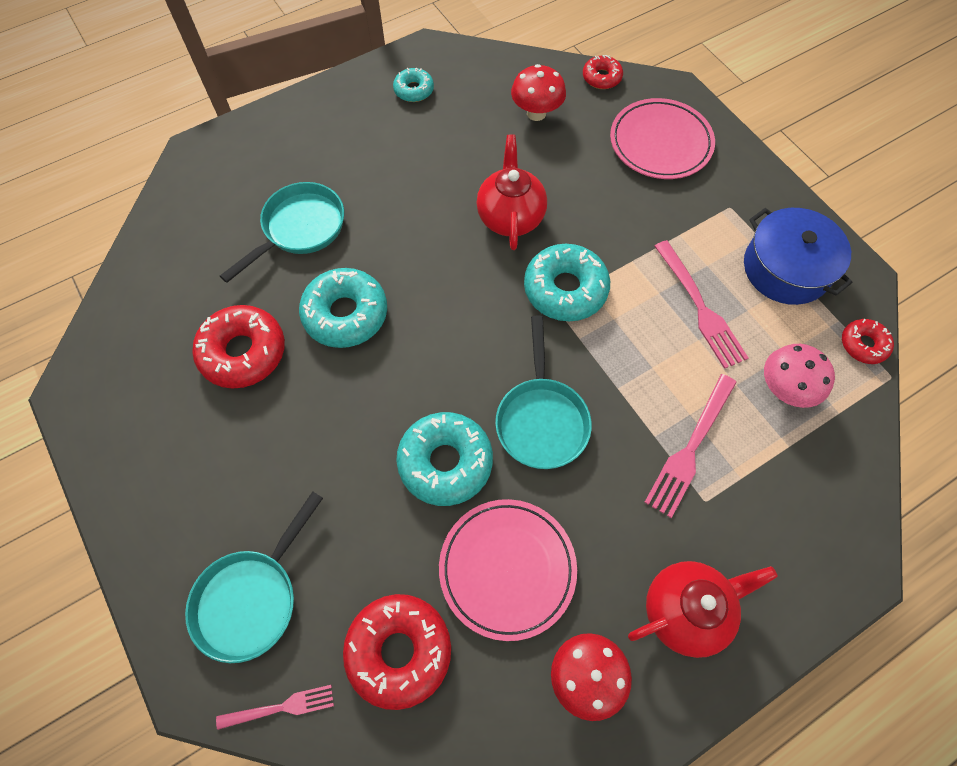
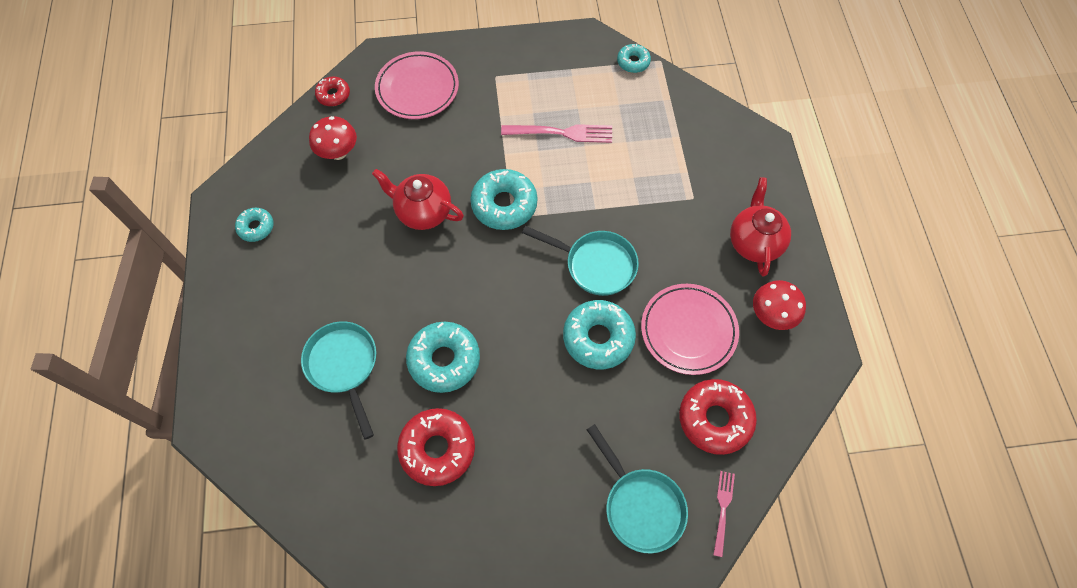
camera: 65 degrees left, 0 degrees up
(690, 448) = (656, 188): pink fork -> none
(784, 389) = (642, 118): pink mushroom -> none
(786, 268) = (559, 71): blue pot -> none
(863, 345) = (633, 62): red donut -> turquoise donut

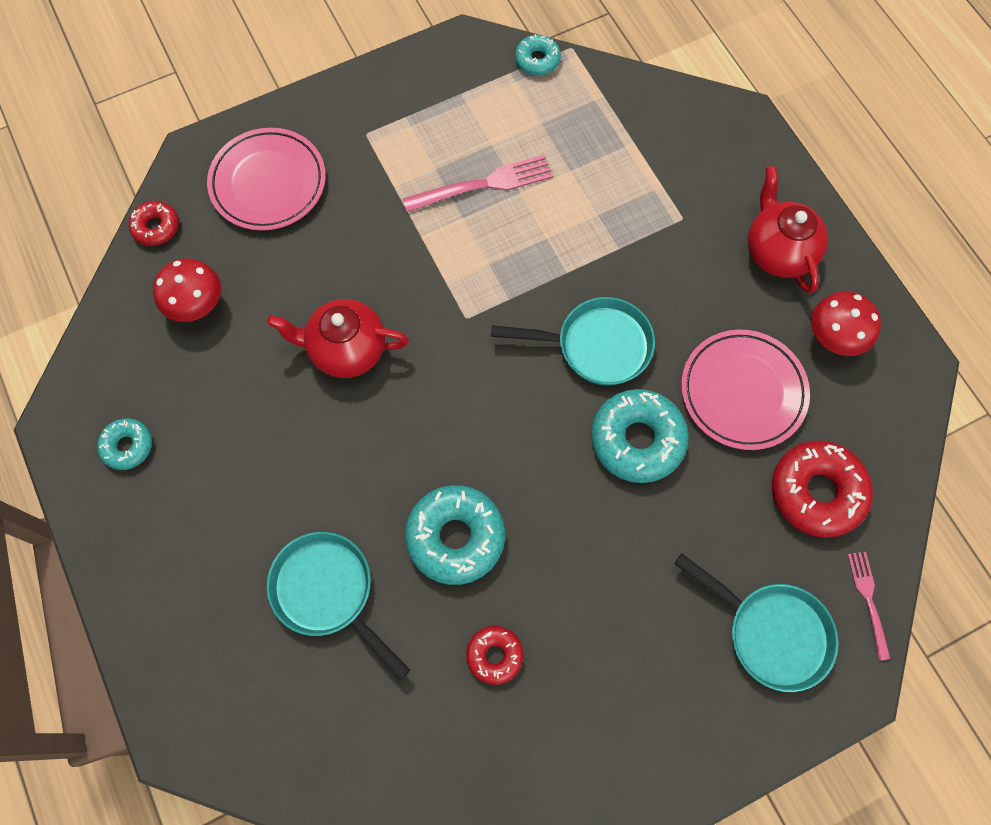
camera: 20 degrees left, 5 degrees up
(437, 449) = (494, 655): red donut -> red donut, size x0.55
(504, 205) = (448, 305): turquoise donut -> none

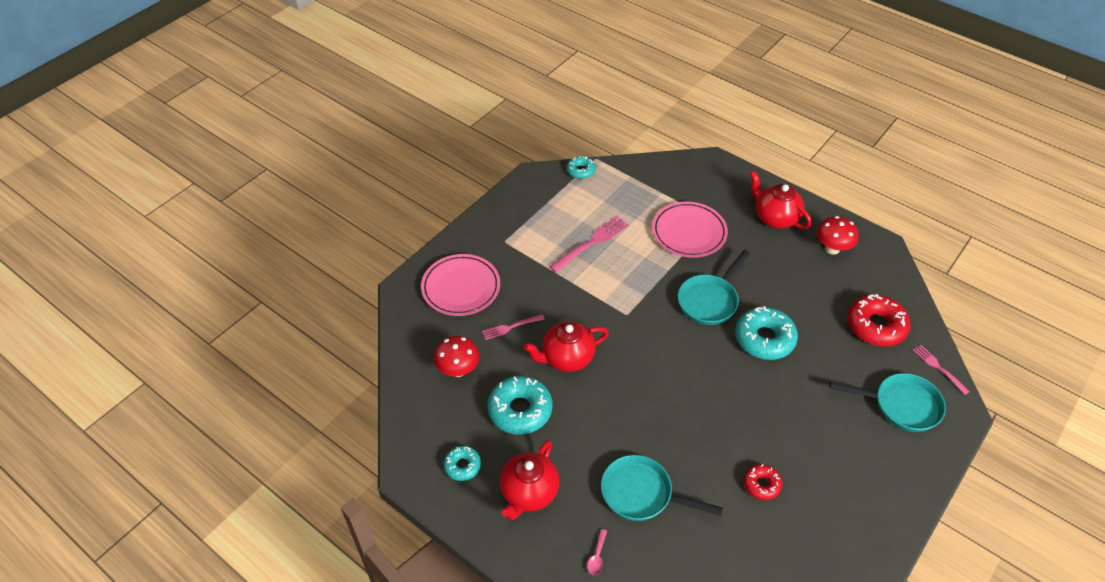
camera: 25 degrees left, 20 degrees down
(156, 227) = (404, 337): red donut -> none
(187, 523) = (529, 493): none -> red teapot
(221, 651) = (597, 556): none -> pink spoon
(299, 271) = (511, 327): none -> pink fork
(455, 537) = (697, 431): turquoise donut -> turquoise donut (520, 410)
(596, 345) = (709, 300): turquoise pan -> turquoise pan turned 150 degrees clockwise
(742, 392) = (804, 292): pink plate -> pink plate (689, 232)

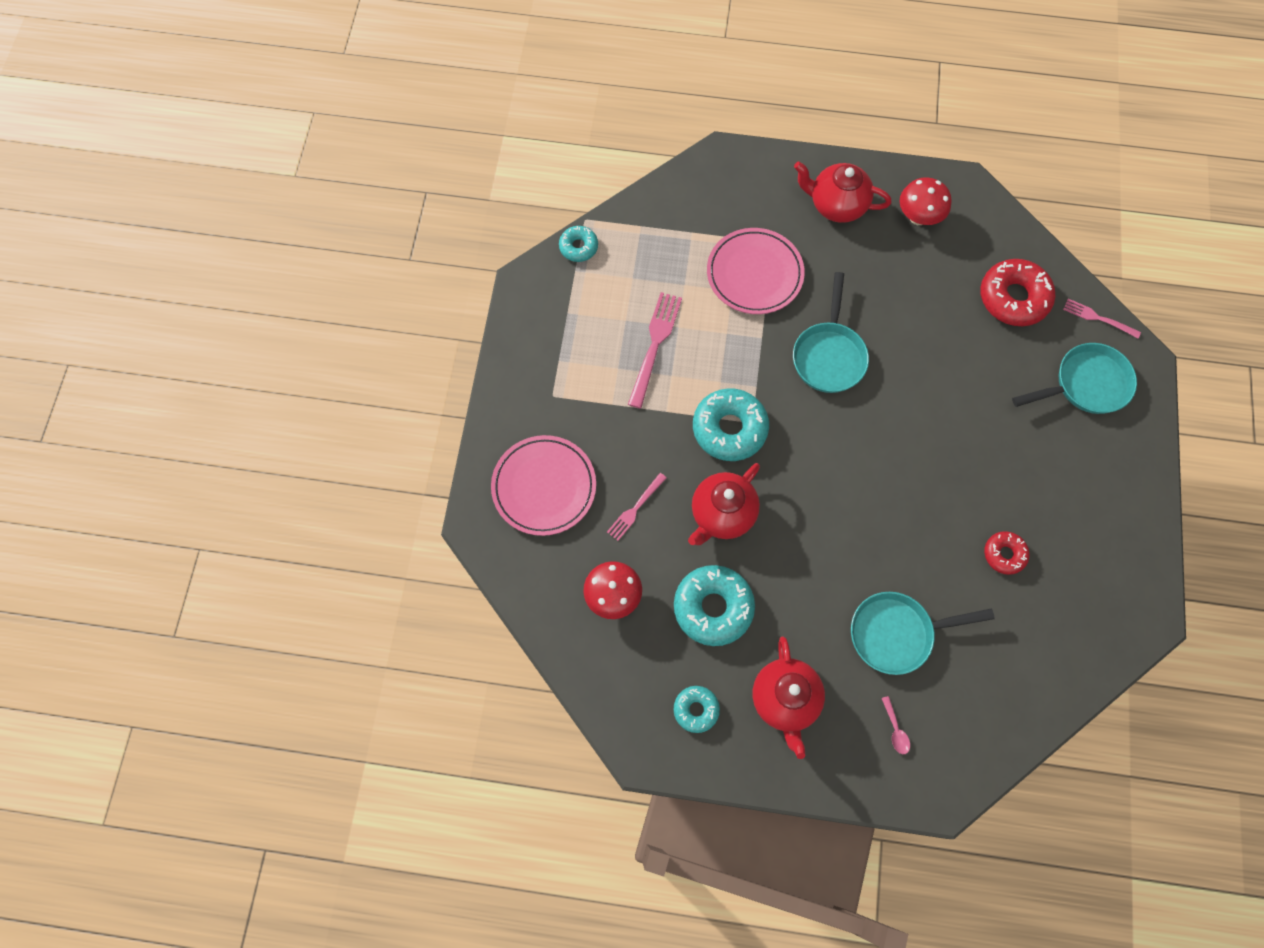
camera: 30 degrees left, 20 degrees up
(764, 339) = (912, 375): turquoise donut -> turquoise donut (729, 429)

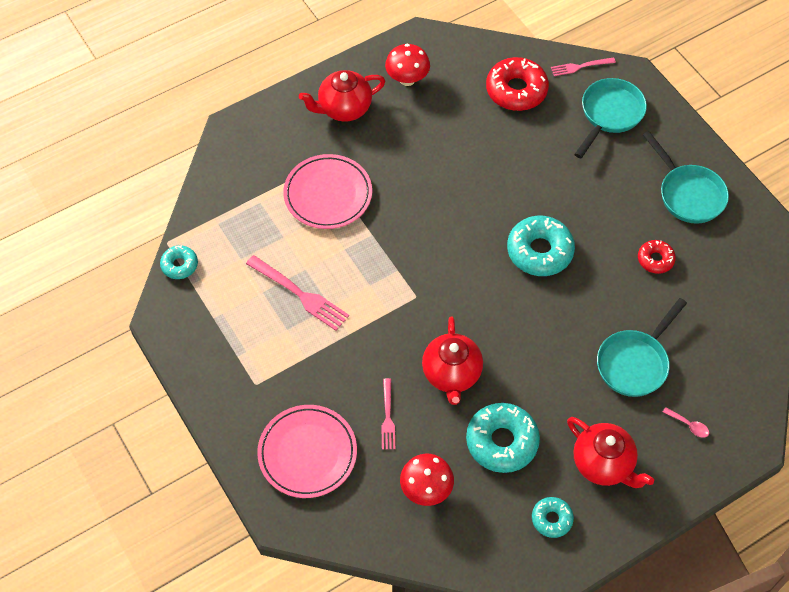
camera: 40 degrees left, 10 degrees down
(654, 345) = (300, 294): pink fork -> pink fork turned 150 degrees clockwise
(729, 429) = (405, 312): turquoise donut -> turquoise donut (539, 251)
(829, 355) = (429, 213): turquoise pan -> turquoise pan (688, 194)

